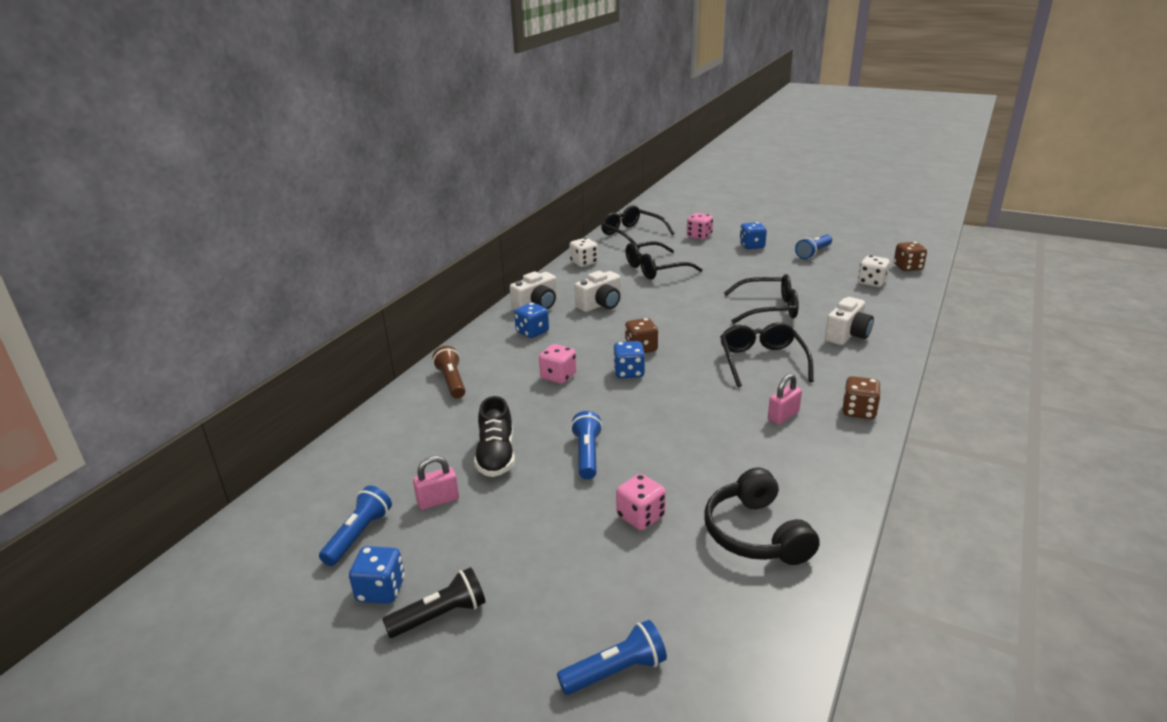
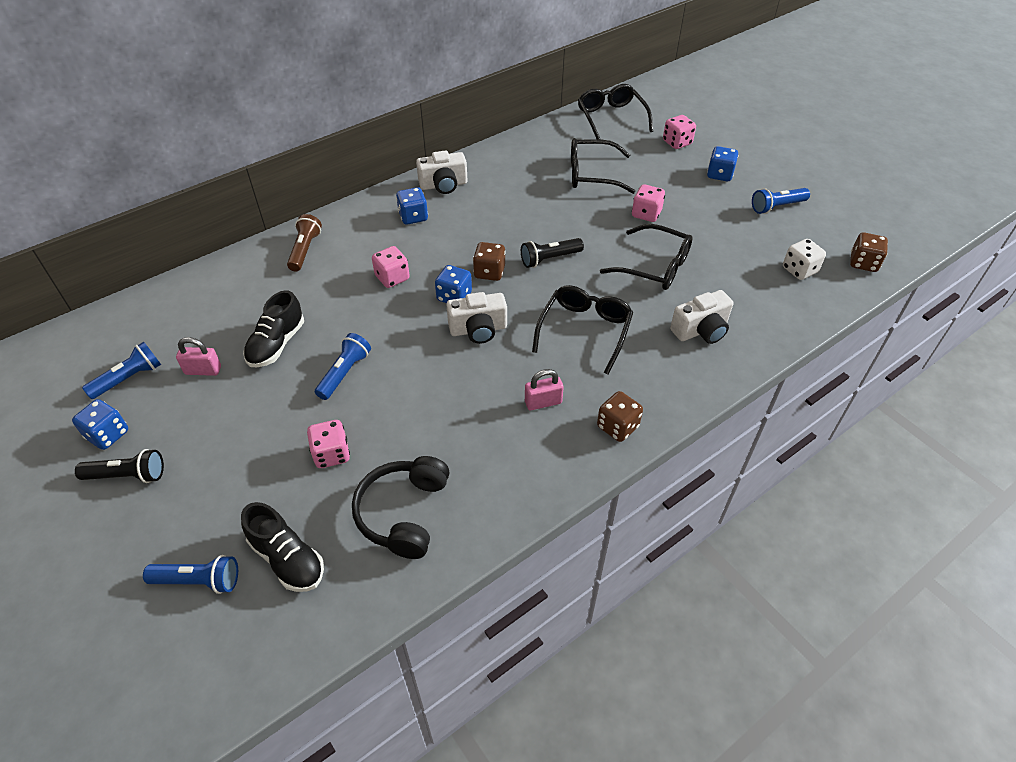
camera: 25 degrees right, 20 degrees up
(584, 263) = (531, 143): white dice -> none
(600, 305) = (500, 204): white camera -> white camera (478, 329)
(681, 326) = (549, 259): none -> black flashlight
(687, 613) = (287, 559): none -> black shoe
(725, 281) = (646, 214): none -> pink dice

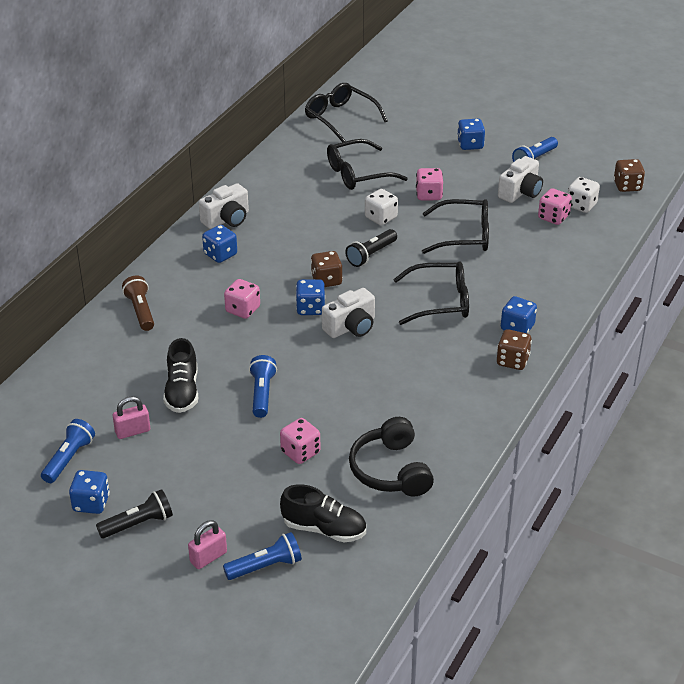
camera: 25 degrees left, 10 degrees down
(543, 402) = (443, 362): pink padlock -> pink padlock (208, 557)
(584, 224) = (381, 218): none -> white dice
(584, 331) = (440, 301): black glasses -> black glasses turned 90 degrees clockwise
(647, 388) = (517, 327): none -> blue dice
(677, 142) = (415, 126): pink dice -> pink dice (553, 217)
(701, 330) = (532, 273): white camera -> white camera (520, 192)

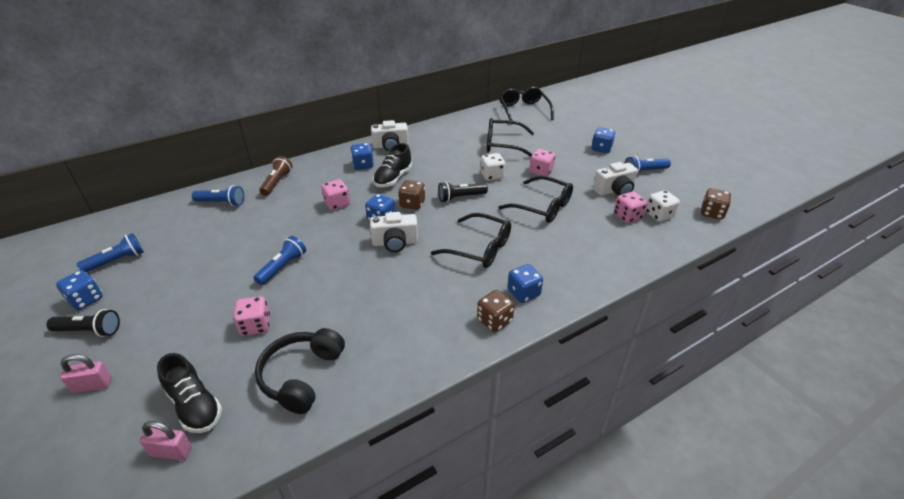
camera: 30 degrees right, 0 degrees up
(132, 431) = (175, 259): pink padlock -> pink padlock (171, 451)
(182, 391) = (236, 244): black shoe -> black shoe (393, 178)
(265, 566) = (116, 418): blue flashlight -> blue flashlight (222, 203)

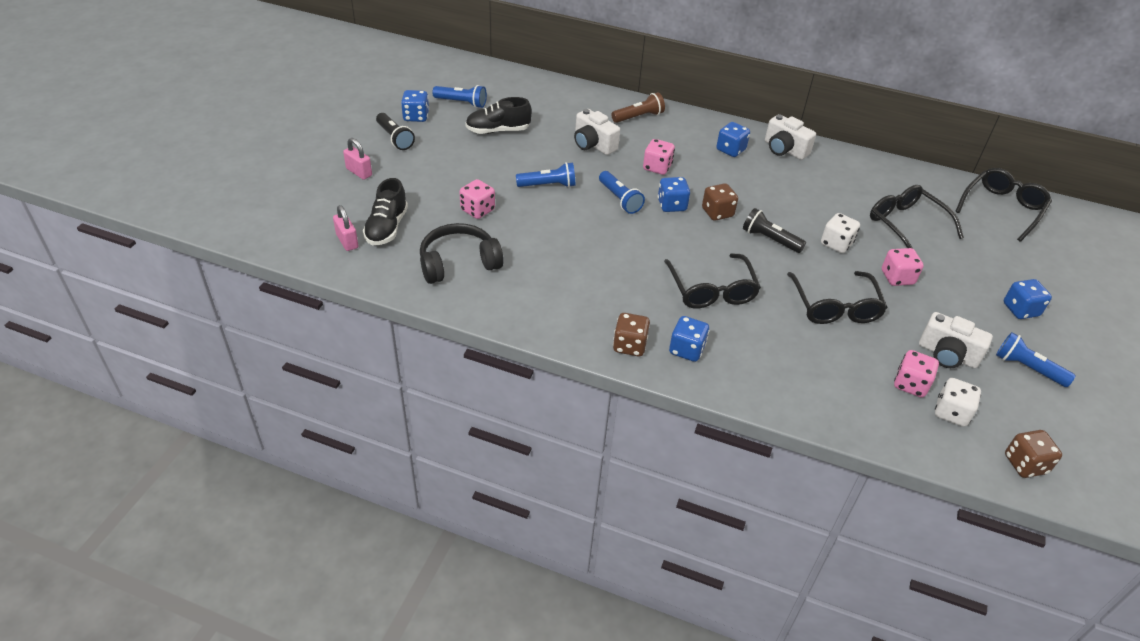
camera: 50 degrees right, 5 degrees up
(222, 203) = (577, 106): blue flashlight -> blue flashlight (620, 199)
(393, 178) = (738, 179): black shoe -> black shoe (498, 130)
(395, 243) = (652, 231): white camera -> white camera (593, 144)

